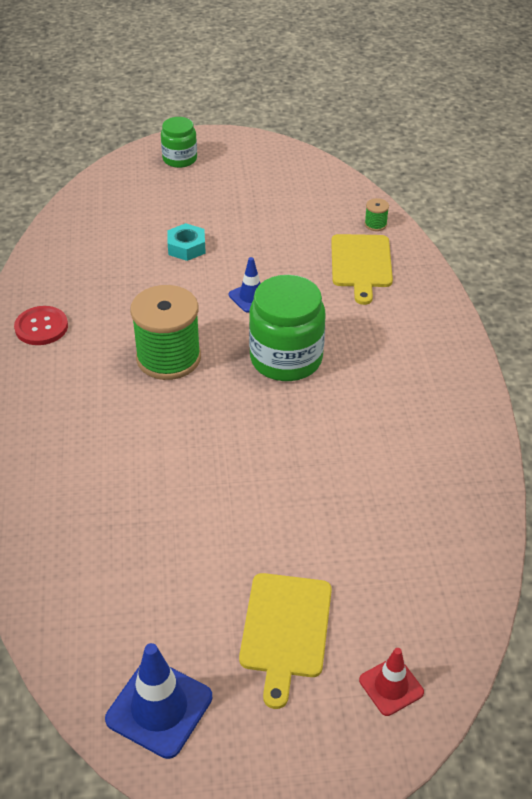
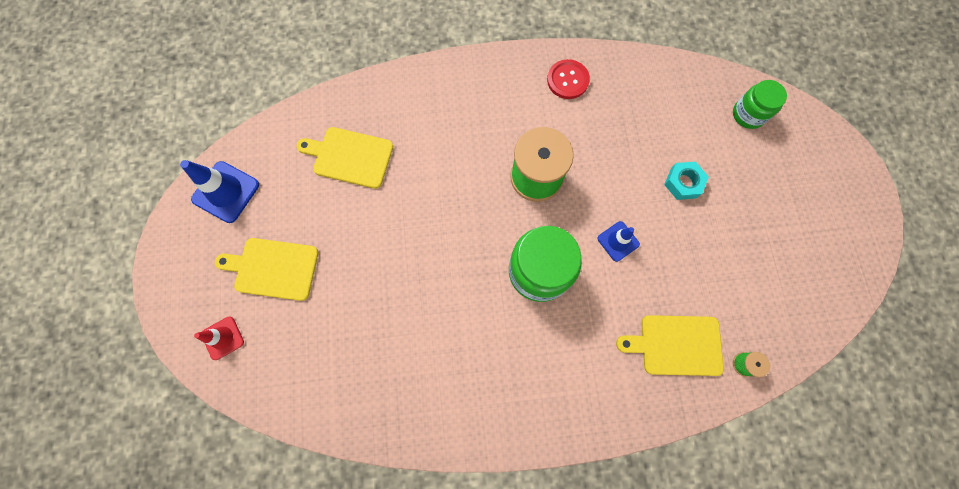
camera: 90 degrees right, 30 degrees up
(118, 546) = (350, 157): none -> yellow cutting board
(180, 159) = (826, 169): green jar -> green jar (748, 114)

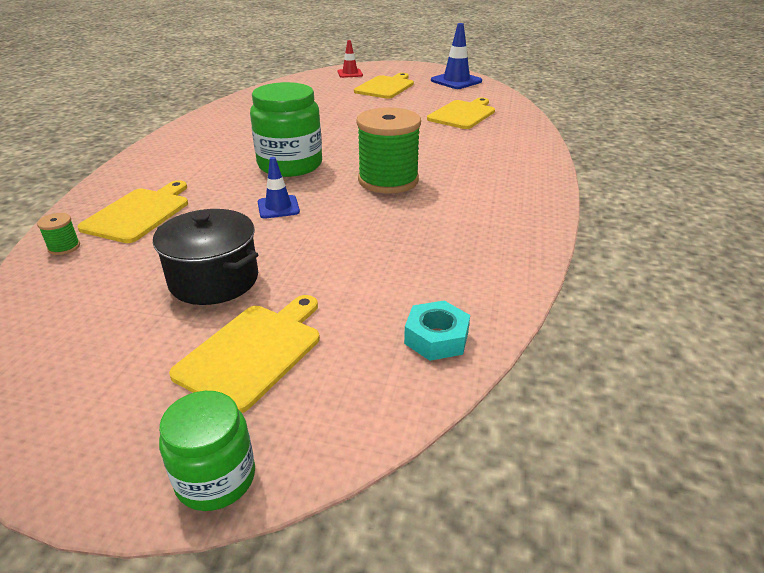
camera: 110 degrees right, 40 degrees down
(567, 80) = (506, 221): red button -> none
(683, 183) = (308, 267): turquoise nut -> turquoise nut (436, 338)
(724, 232) = (214, 280): none -> black pot
(748, 114) = (372, 366): green jar -> green jar (216, 478)
(769, 175) = (253, 352): none -> yellow cutting board

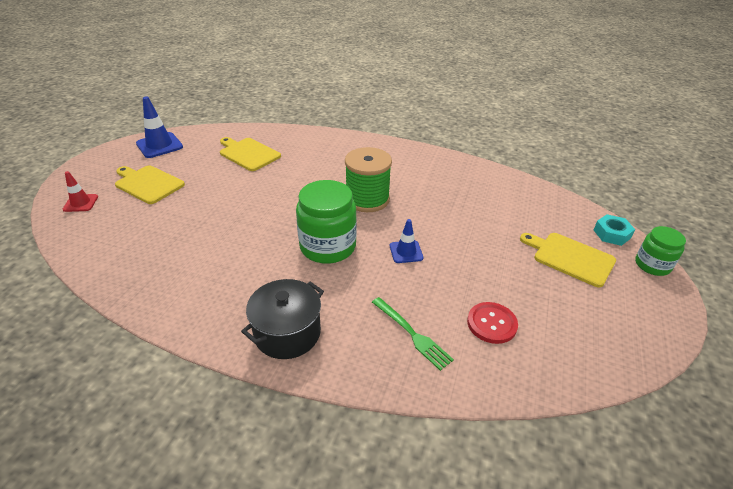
camera: 85 degrees left, 5 degrees up
(64, 247) = (473, 375): green spool -> none
(133, 263) = (491, 323): none -> red button
(139, 213) = (412, 334): yellow cutting board -> green fork
(214, 280) = (506, 278): black pot -> black pot (287, 333)
(436, 338) = (542, 199): turquoise nut -> turquoise nut (611, 234)

